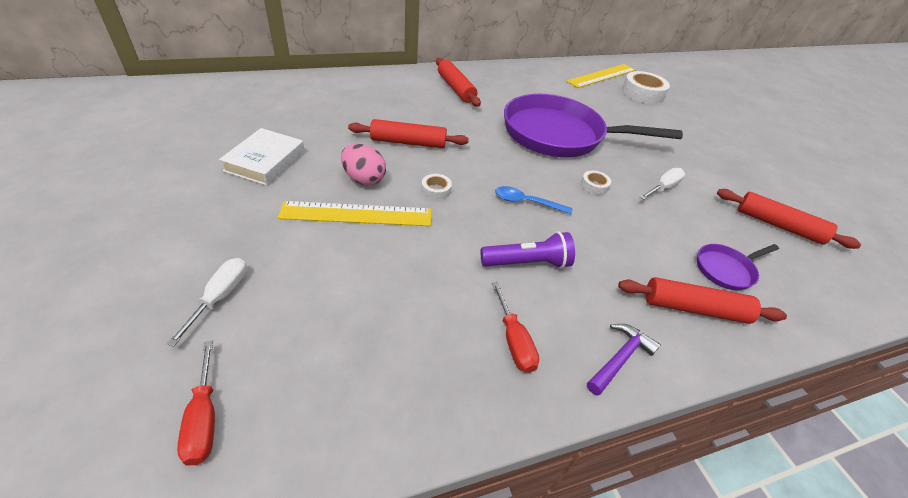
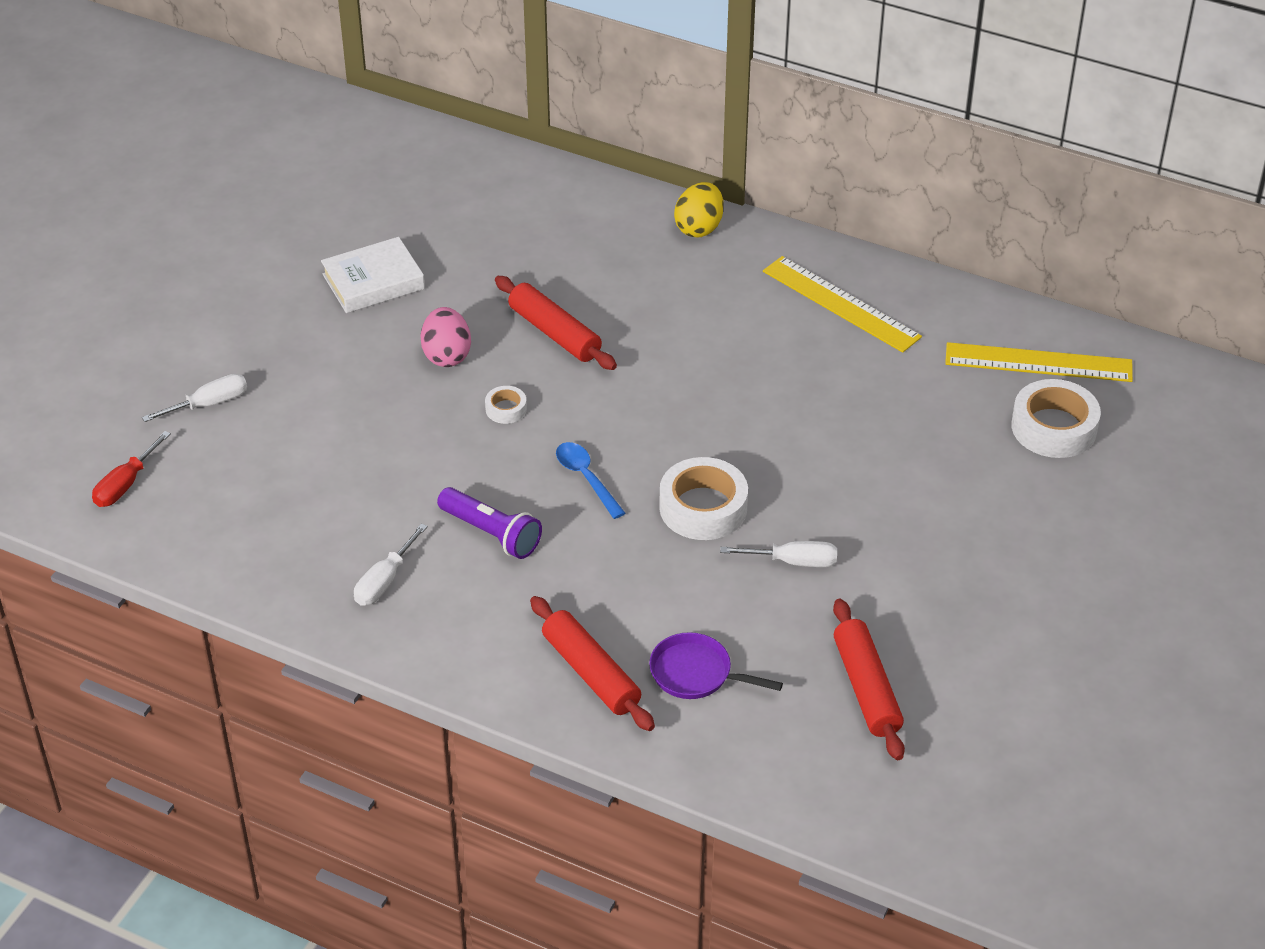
camera: 50 degrees right, 0 degrees up
(357, 214) = (393, 391): yellow ruler -> yellow ruler (840, 304)
(411, 76) = (699, 228): none -> yellow egg
(455, 88) = (736, 278): red rolling pin -> none
(514, 341) = (384, 581): red screwdriver -> white screwdriver
(559, 135) = (774, 421): purple pan -> none
(594, 186) = (703, 507): white tape -> white tape, size x2.05
(619, 358) = (451, 652): purple hammer -> none

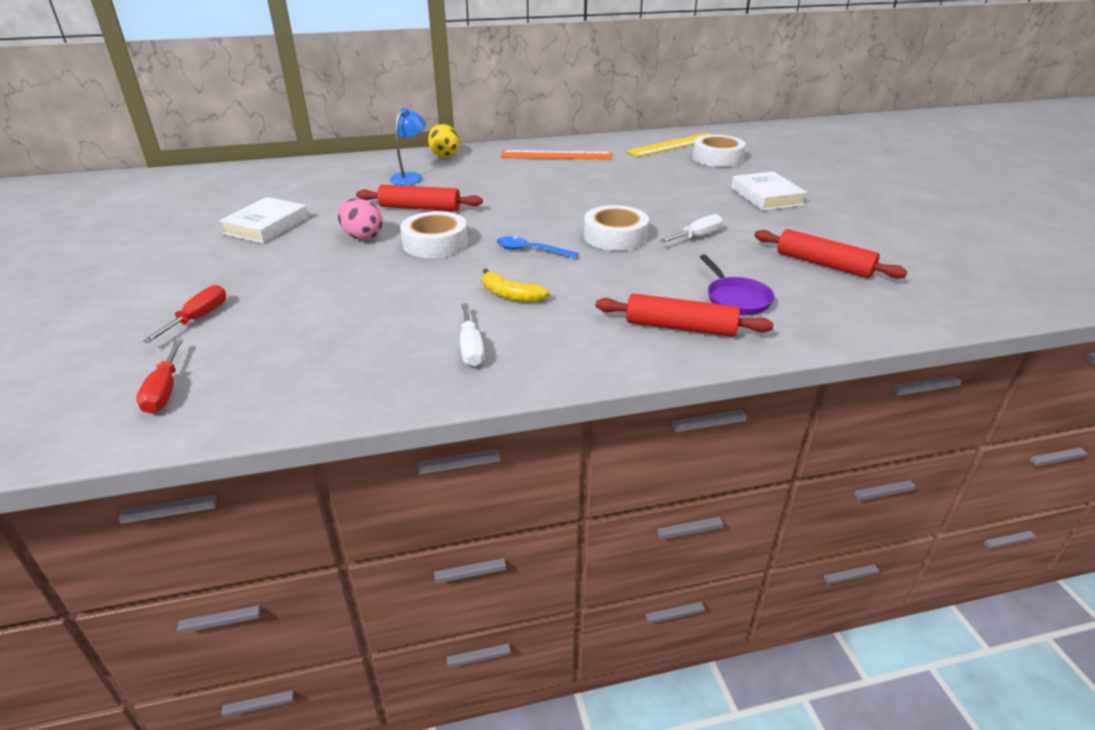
camera: 40 degrees left, 10 degrees down
(209, 404) = (198, 318): white screwdriver -> red screwdriver
(491, 533) = (510, 295): purple flashlight -> yellow banana
(506, 409) = (435, 243): white tape -> white tape, size x2.05
(607, 260) = (410, 177): none -> blue lamp
(696, 673) = (736, 299): purple pan -> purple pan turned 90 degrees counterclockwise
(840, 304) = (556, 155): yellow ruler -> orange ruler
(990, 543) = (766, 196): none -> white book

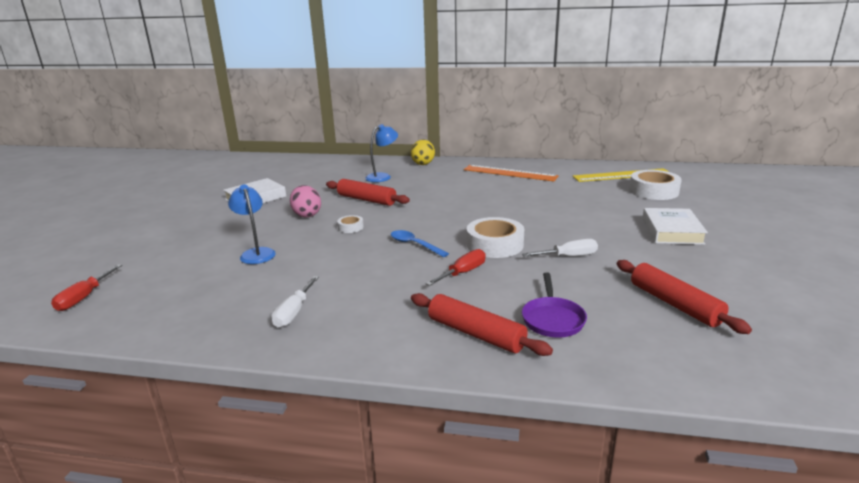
camera: 25 degrees right, 10 degrees down
(198, 318) = (153, 253): red screwdriver -> red screwdriver (463, 273)
(347, 292) = (256, 253): none -> blue lamp
(435, 243) = (350, 227): white tape -> white tape, size x0.49
(510, 295) = (364, 277): yellow banana -> none

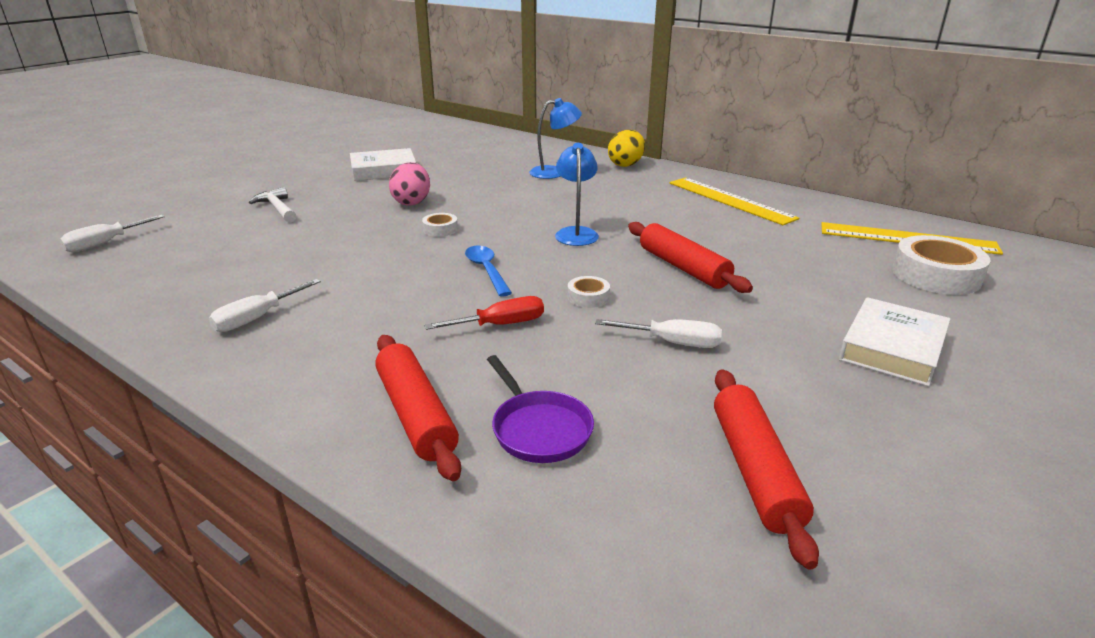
camera: 25 degrees right, 5 degrees up
(84, 297) = (105, 243): red screwdriver -> white screwdriver
(205, 240) = (277, 209): none -> white hammer
(256, 253) = (306, 236): blue lamp -> blue lamp (576, 233)
(366, 200) = (500, 198): red rolling pin -> red rolling pin (683, 267)
(494, 244) = (588, 297): white tape -> white tape, size x0.49
(509, 173) = (730, 200): orange ruler -> yellow ruler
(552, 319) = (539, 429): purple pan -> purple pan turned 60 degrees counterclockwise

